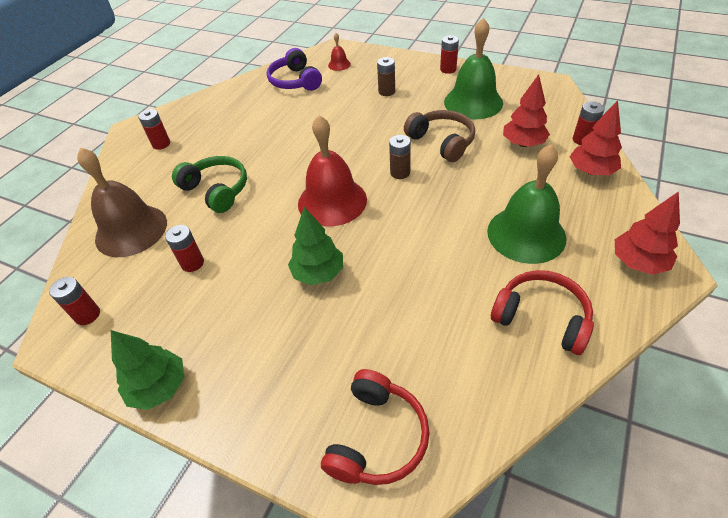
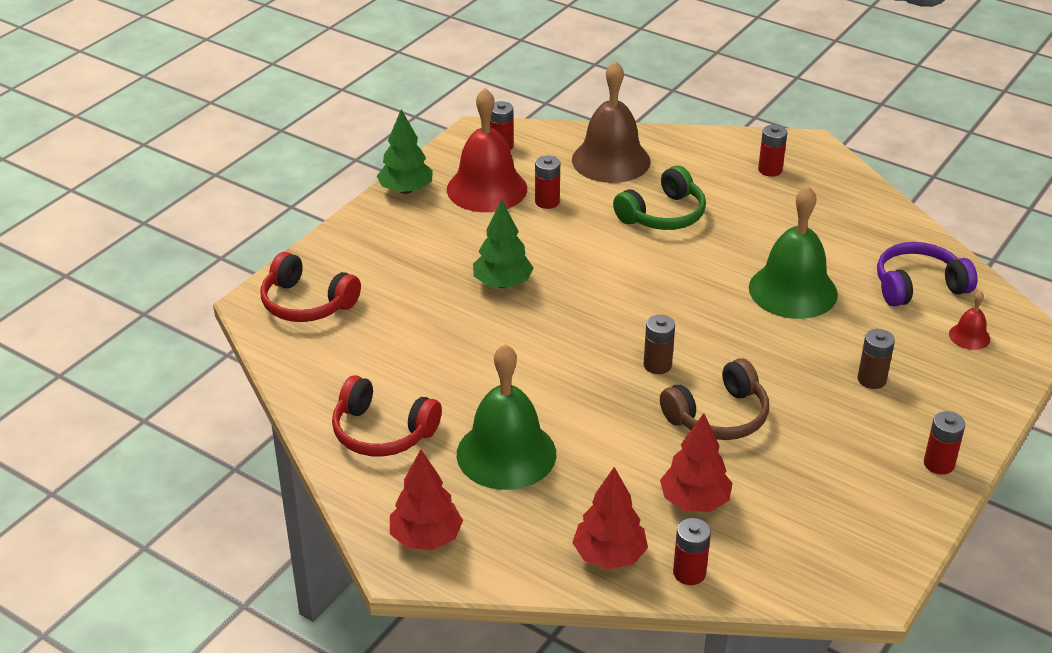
camera: 95 degrees right, 10 degrees down
(332, 201) = (616, 302): red bell -> red bell (487, 189)
(473, 102) = (822, 472): green bell -> green bell (793, 290)
(541, 317) = (382, 432): red headphones -> red headphones turned 75 degrees clockwise

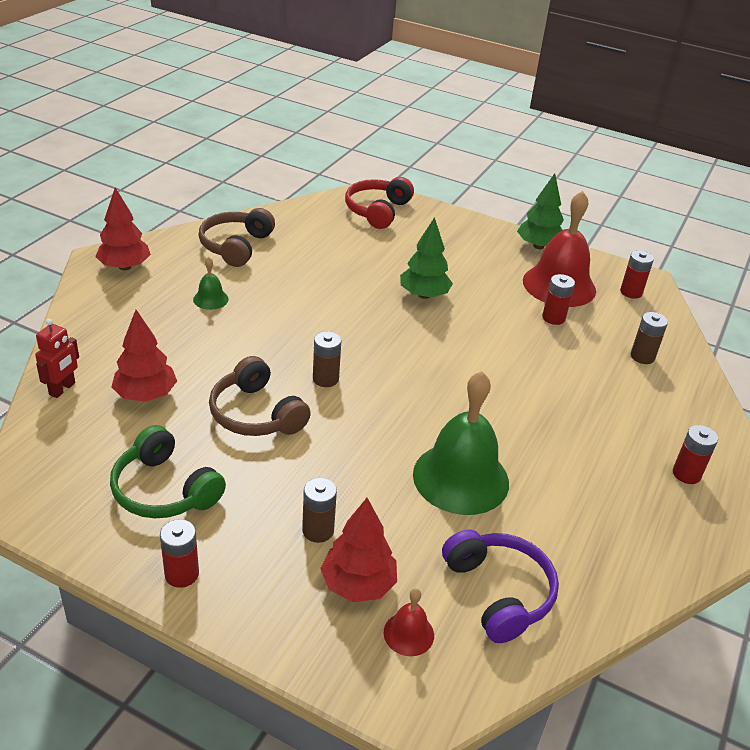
camera: 80 degrees right, 0 degrees up
(382, 432) = (235, 246): red headphones -> brown headphones
(506, 453) = (210, 299): green bell -> green bell, size x0.44
(609, 555) = (90, 348): red tree -> red tree (358, 584)
(611, 160) = (642, 356): brown bell -> brown battery
(663, 215) = (562, 389): green headphones -> green headphones (164, 490)
(689, 573) = (62, 389): red battery -> red robot

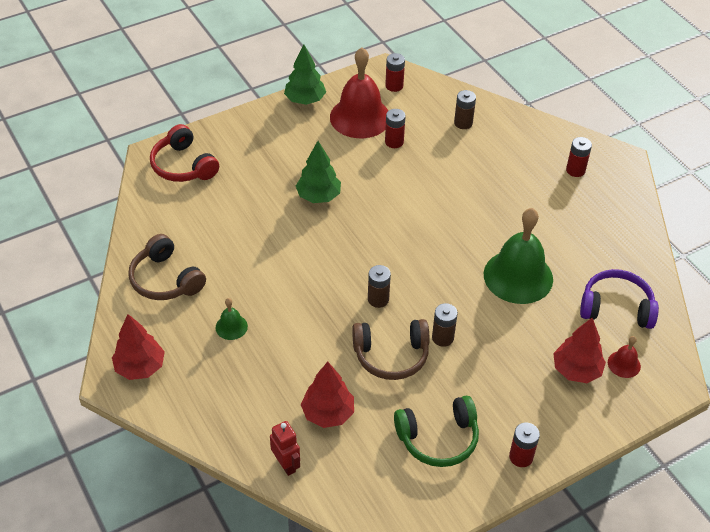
camera: 55 degrees left, 10 degrees up
(318, 530) = (522, 370): brown battery -> brown battery (442, 338)

